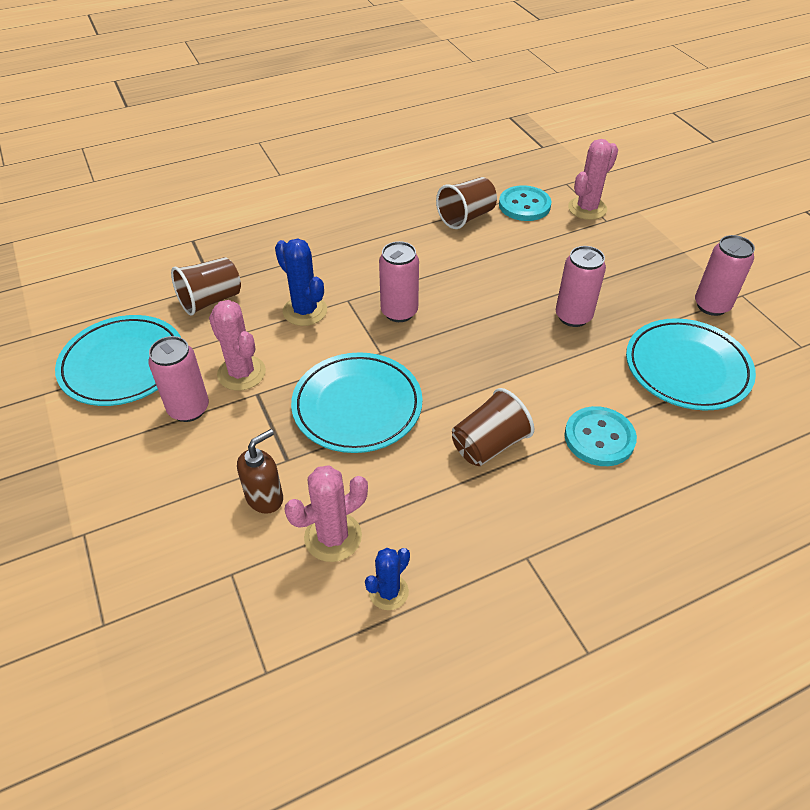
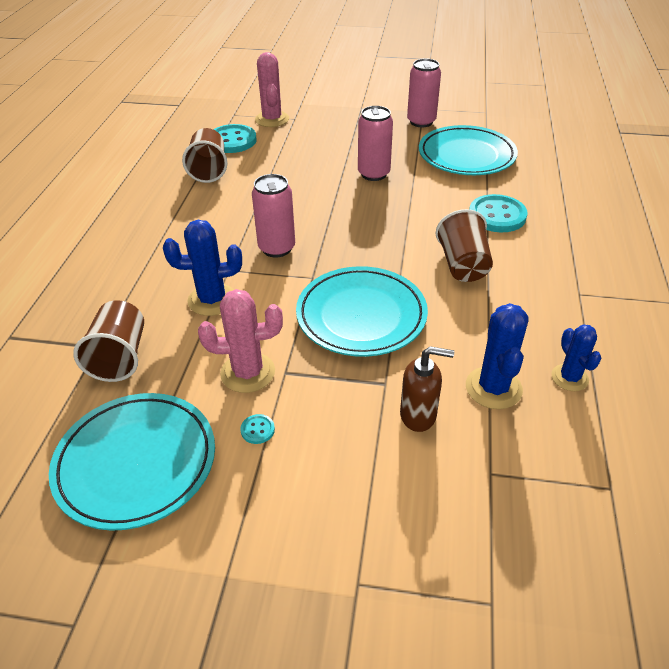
camera: 55 degrees left, 5 degrees down
(189, 409) = (257, 430): pink can -> turquoise button
(265, 498) = (418, 415): brown soap dispenser -> brown soap dispenser turned 105 degrees clockwise
(333, 537) = (493, 388): pink cactus -> blue cactus

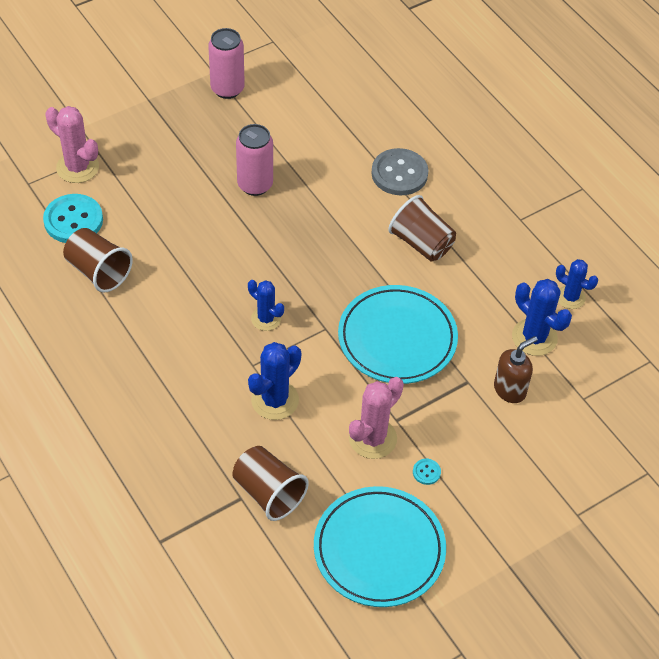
camera: 45 degrees left, 10 degrees up
(277, 248) = (266, 319): pink can -> blue cactus
(466, 155) = (311, 114): turquoise plate -> none
(497, 215) = (399, 174): turquoise button -> grey button

